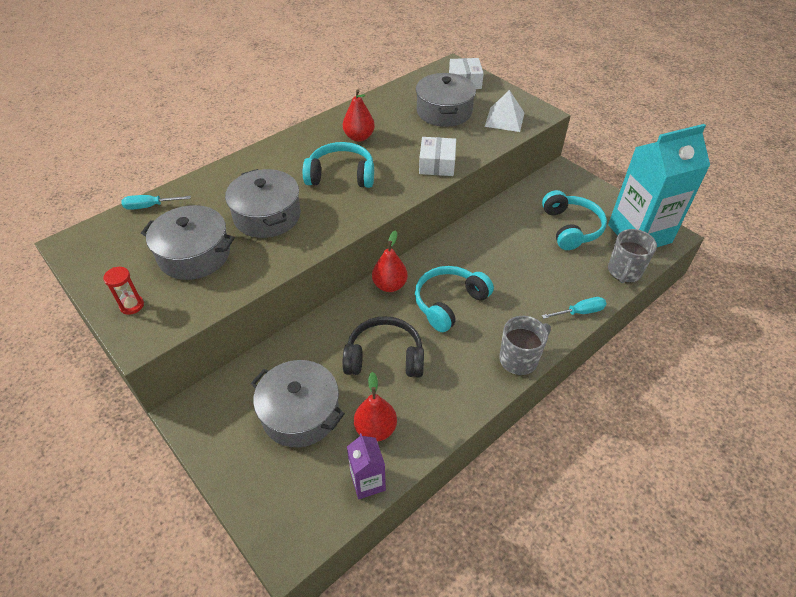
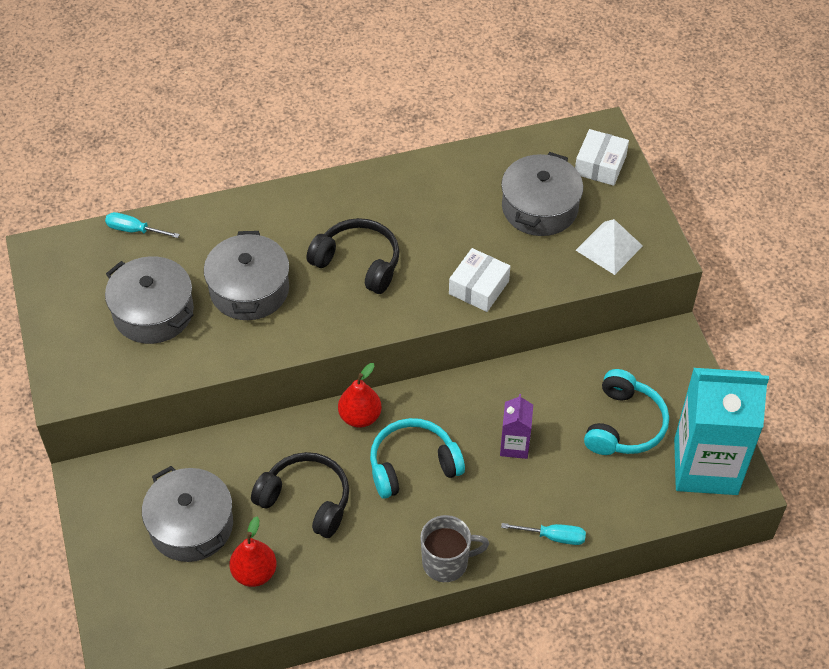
camera: 25 degrees right, 5 degrees up
(132, 305) = (70, 351): red hourglass -> none
(341, 175) = (358, 263): turquoise headphones -> black headphones
(359, 137) = (410, 212): red pear -> none
(368, 482) = (219, 620): purple carton -> purple carton (514, 445)
(624, 272) = (645, 509): grey mug -> none

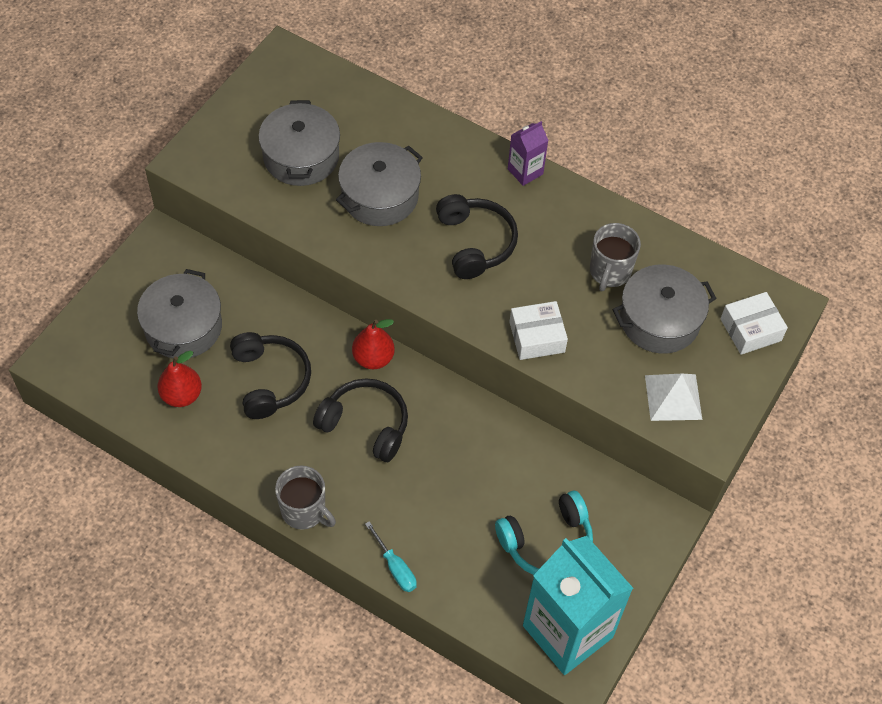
camera: 45 degrees right, 5 degrees up
(134, 230) = (358, 89): turquoise screwdriver -> none
(413, 465) = (365, 424): turquoise headphones -> black headphones
(470, 205) = (609, 272): none -> grey mug
(514, 445) = (450, 479): purple carton -> purple carton (525, 171)

